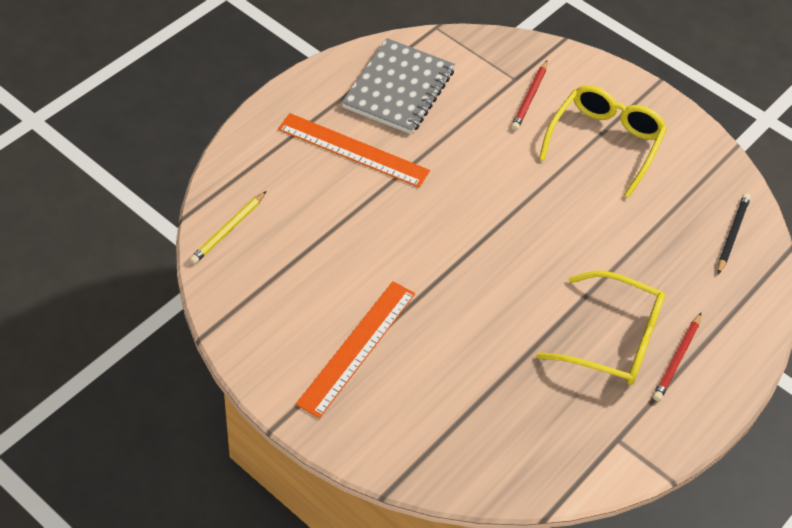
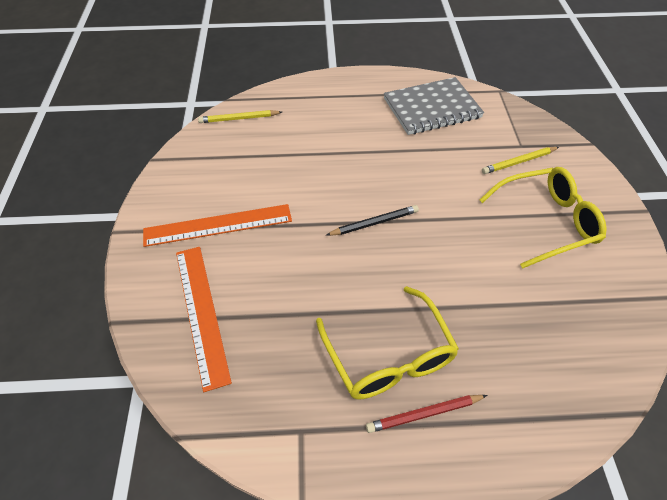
camera: 50 degrees right, 0 degrees up
(353, 150) = (361, 122): orange ruler -> orange ruler (201, 313)
(529, 98) = (519, 162): red pencil -> yellow pencil
(732, 234) = (590, 358): black pencil -> black pencil (374, 223)

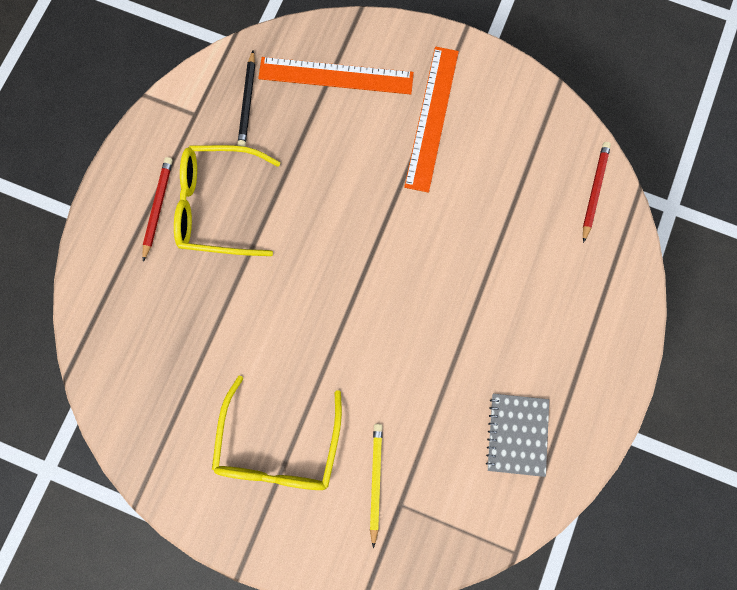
camera: 115 degrees right, 25 degrees up
(239, 119) = (594, 190): yellow pencil -> red pencil
(374, 223) = (364, 266): black pencil -> black pencil (247, 102)
(432, 108) = (517, 434): grey notebook -> grey notebook, size x0.65

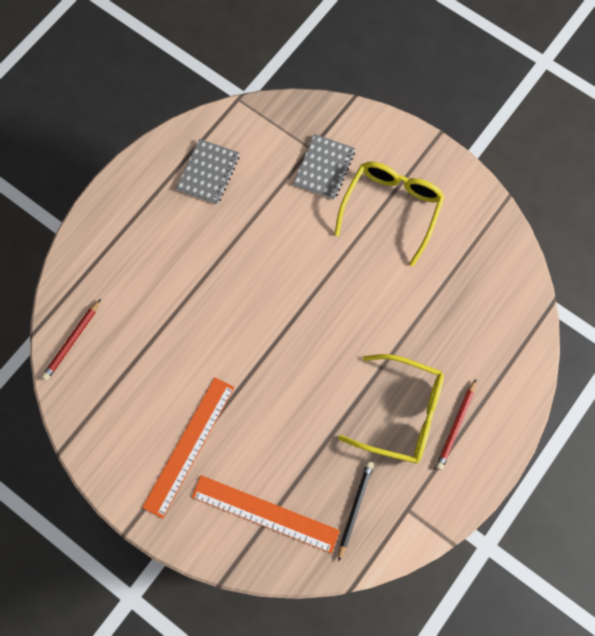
camera: 165 degrees left, 5 degrees down
(375, 481) = (324, 168): yellow pencil -> grey notebook

